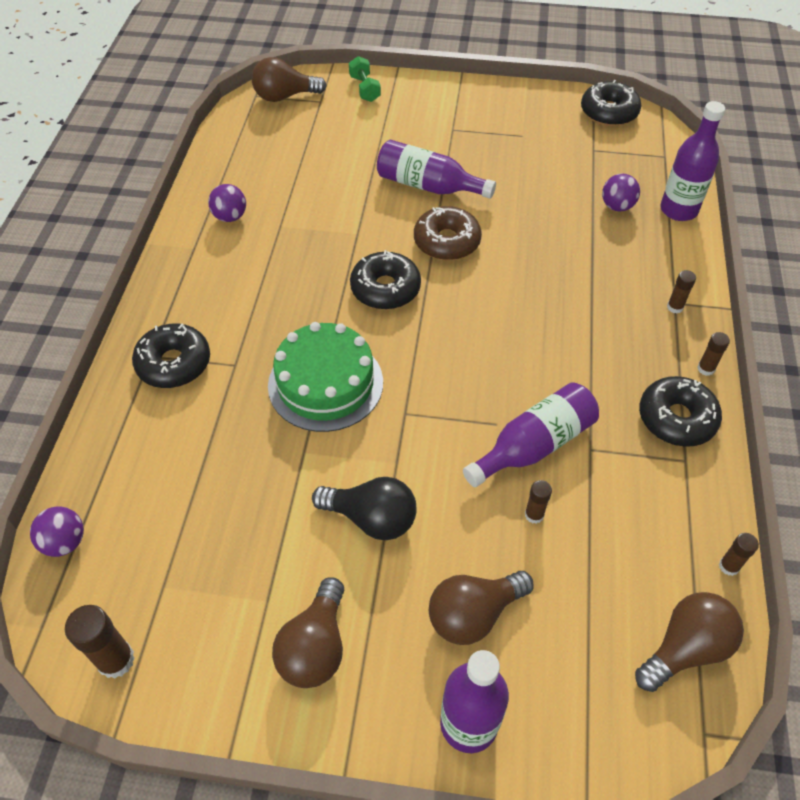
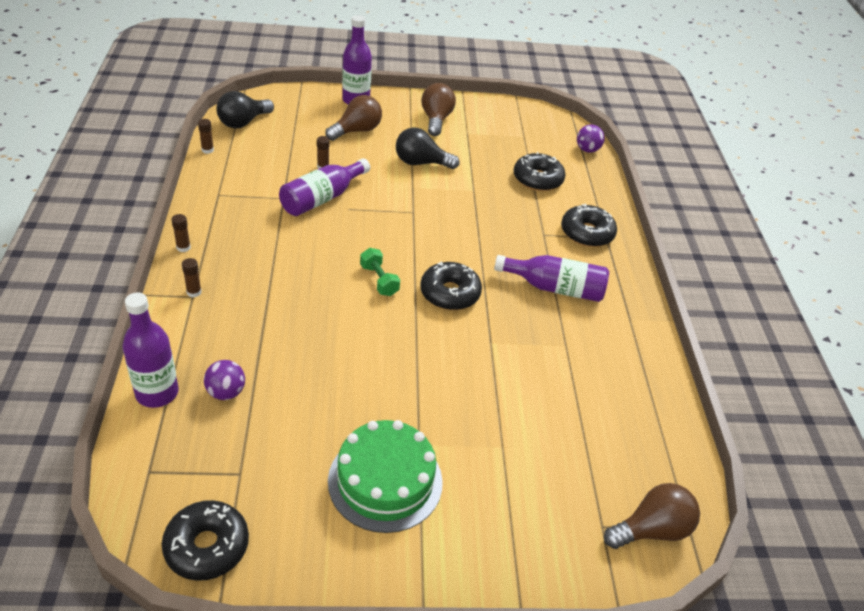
camera: 165 degrees right, 10 degrees down
(116, 660) = (530, 114): brown glue stick -> none
(230, 217) = (616, 351): purple ball -> none
(325, 383) = (474, 226): green cake -> green cake (385, 481)
(365, 89) = (554, 558): green dumbbell -> green dumbbell (379, 280)
(428, 186) = (434, 402): purple bottle -> purple bottle (555, 288)
(447, 242) = (404, 339): brown donut -> none
(676, 418) = (217, 216): black donut -> black donut (537, 179)
(685, 648) = (243, 122): brown light bulb -> black light bulb

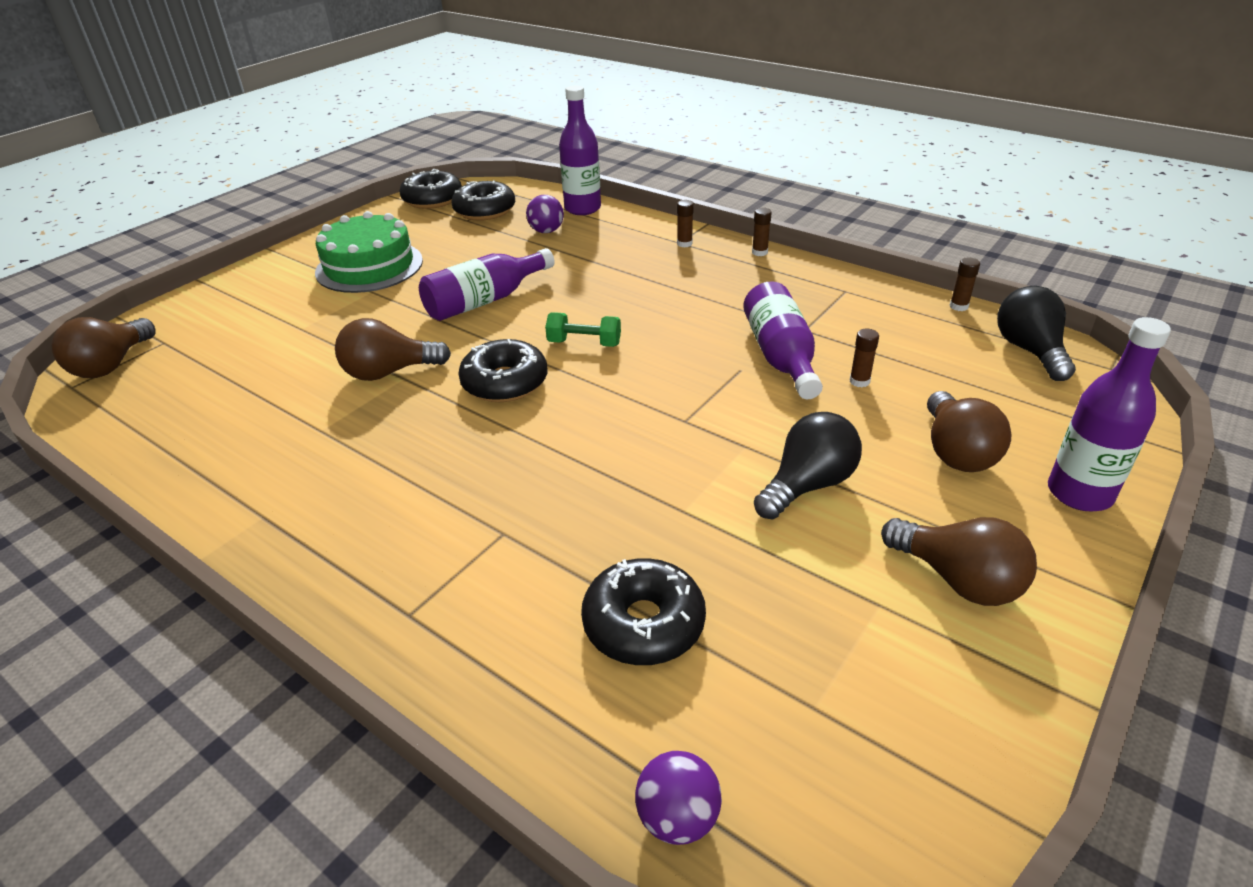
camera: 135 degrees right, 5 degrees down
(493, 353) = (389, 372): none -> brown light bulb
(555, 288) = (400, 476): purple bottle -> purple bottle (485, 301)
(587, 233) = (446, 593): black donut -> black donut (485, 211)

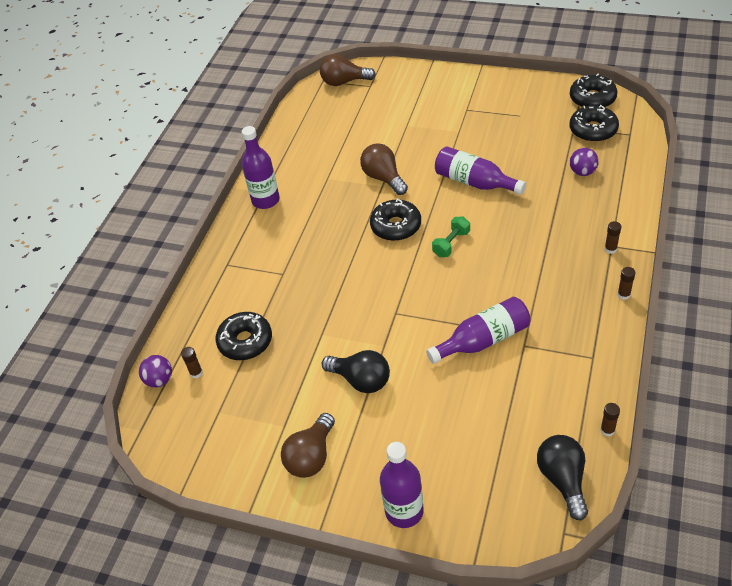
camera: 75 degrees right, 10 degrees up
(369, 266) = (485, 116): green cake -> none
(582, 208) = (631, 176): purple bottle -> purple bottle (265, 200)
(584, 343) = (451, 244): green dumbbell -> green dumbbell turned 45 degrees clockwise
(859, 381) = (474, 386): brown glue stick -> brown glue stick (196, 373)
(956, 452) = (419, 445): brown light bulb -> none
(1029, 350) = (563, 479): black light bulb -> black light bulb turned 75 degrees counterclockwise

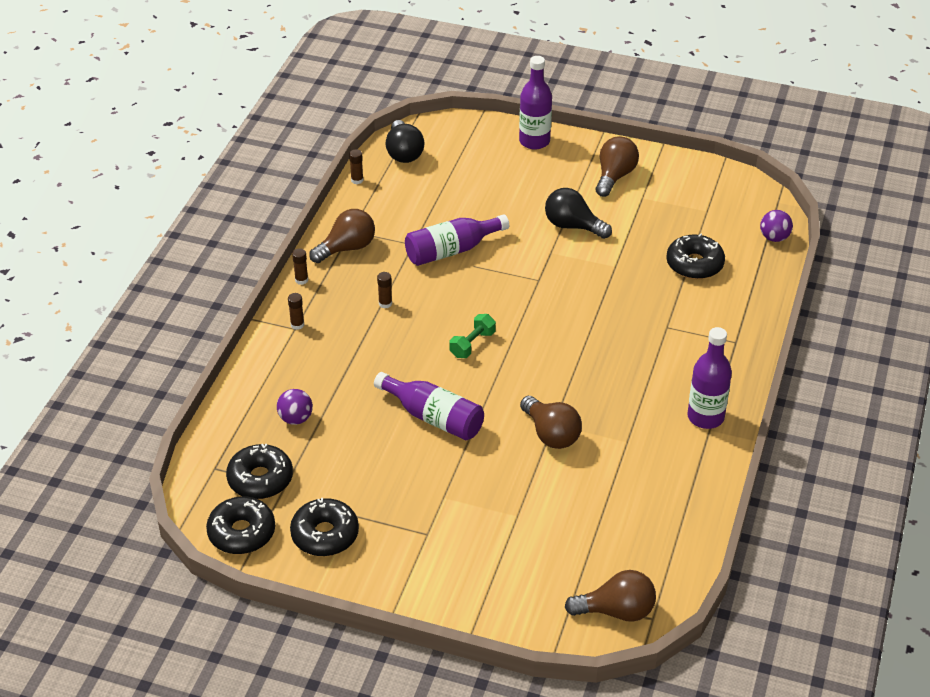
camera: 175 degrees right, 5 degrees down
(196, 373) = (738, 241): brown glue stick -> brown glue stick (385, 303)
(396, 226) = (536, 370): black donut -> black donut (325, 535)
(590, 335) = (347, 248): none -> brown light bulb

